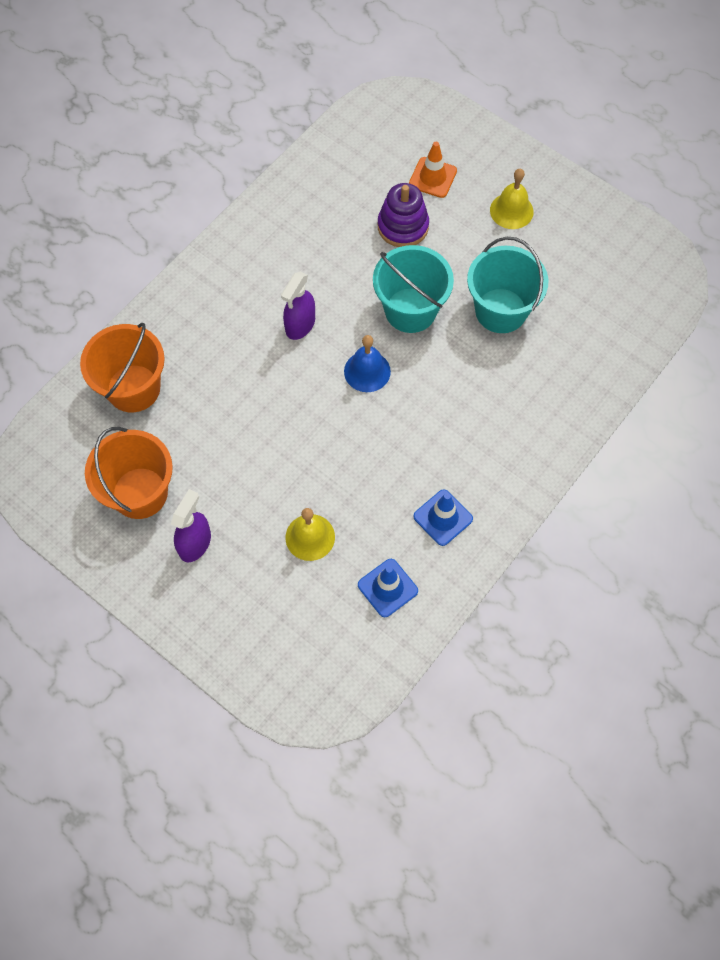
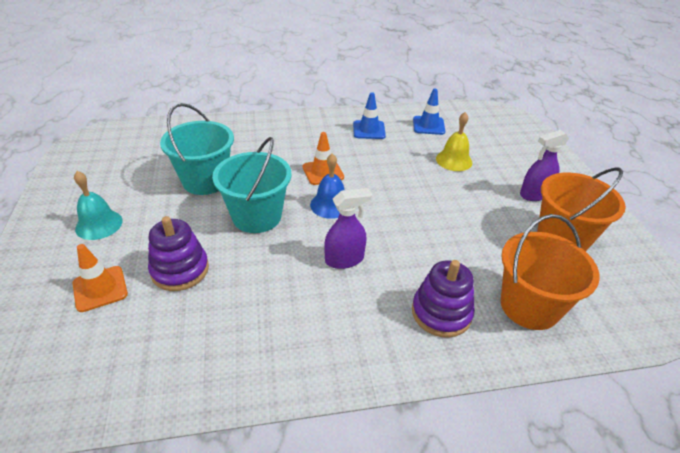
camera: 140 degrees left, 25 degrees down
(193, 333) = (441, 313): none -> purple stacking toy
(417, 407) = (323, 172): none -> orange traffic cone
(511, 211) = (99, 224): yellow bell -> turquoise bell

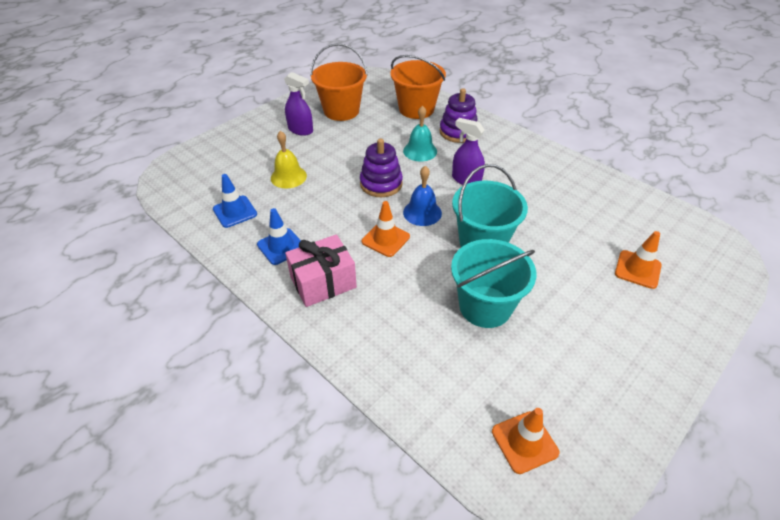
camera: 125 degrees left, 5 degrees up
(99, 224) = (612, 329): turquoise bell -> turquoise bell (420, 151)
(121, 144) = (524, 442): none -> orange traffic cone
(180, 270) = (573, 244): purple stacking toy -> purple stacking toy (381, 184)
(315, 132) = (323, 282): none -> pink gift

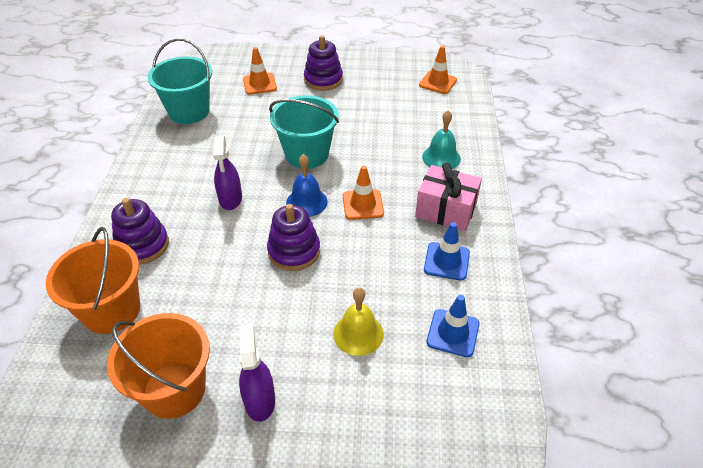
camera: 130 degrees left, 0 degrees up
(420, 151) = (208, 255): turquoise bell -> turquoise bell (441, 157)
(485, 306) = (368, 128): turquoise bucket -> turquoise bucket (189, 111)
(613, 325) = (323, 80): none -> purple stacking toy

